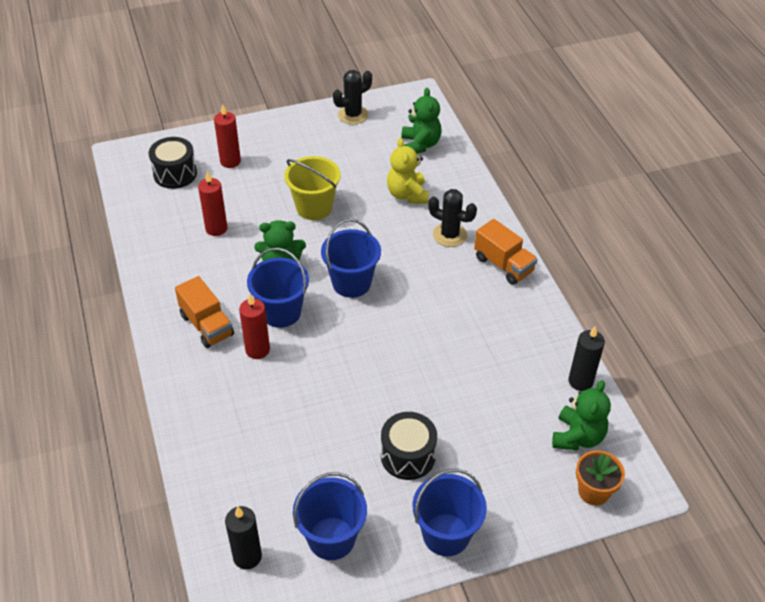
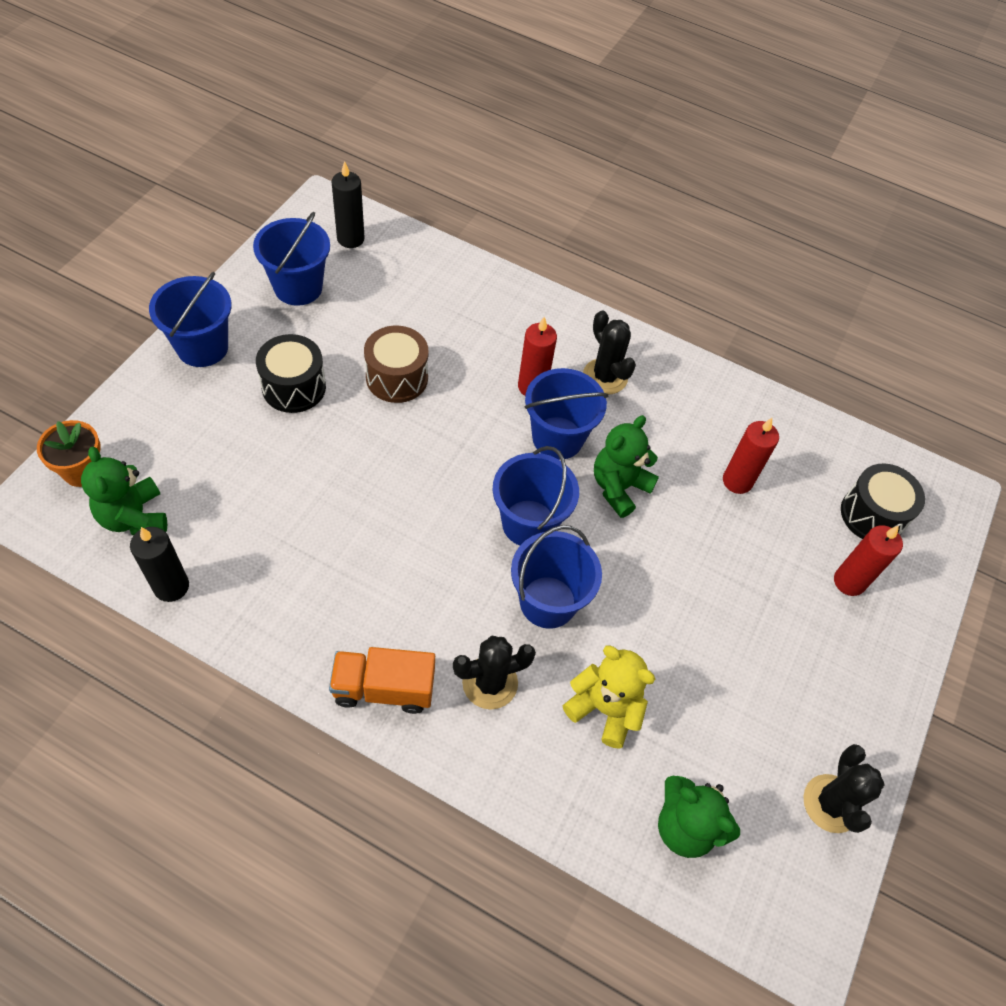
camera: 130 degrees right, 10 degrees up
(207, 325) = (605, 377): orange truck -> black cactus
(314, 207) = (682, 593): yellow bucket -> none
(334, 415) = (397, 377): none -> brown drum
(384, 245) = (548, 602): none -> blue bucket

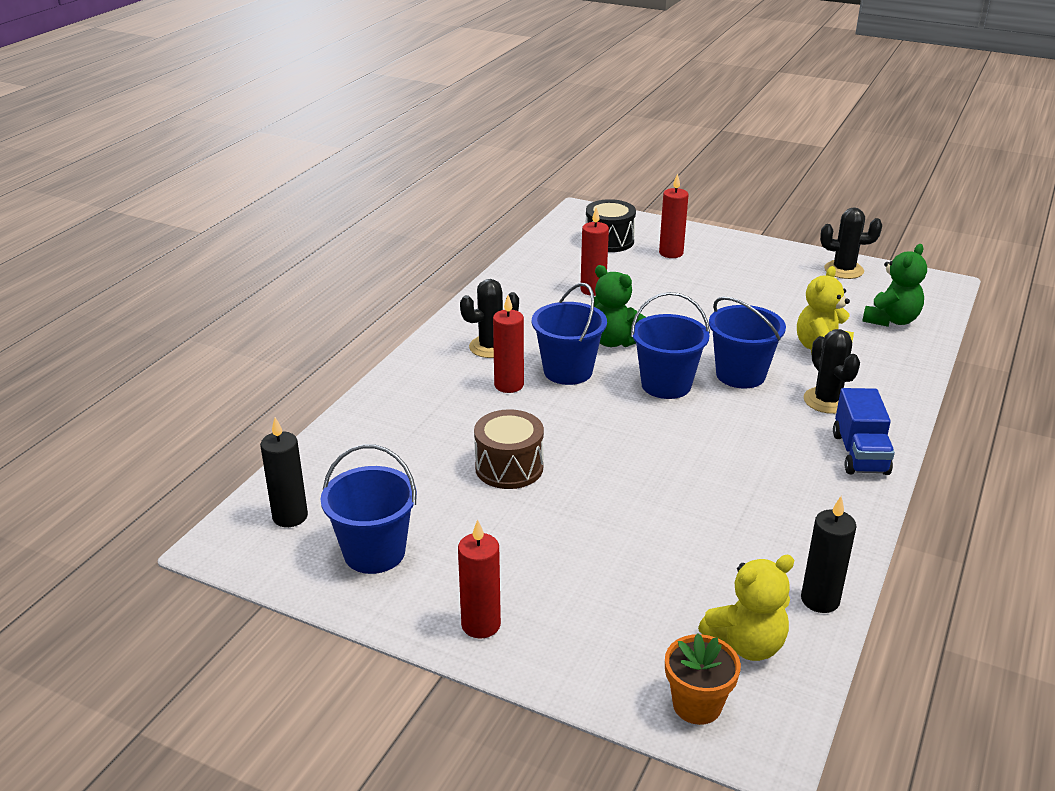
camera: 85 degrees left, 25 degrees down
(134, 517) = (746, 645): green teddy bear -> yellow teddy bear
(202, 347) = (481, 625): blue bucket -> red candle
(294, 387) = (533, 540): black drum -> none
(383, 688) = (860, 454): orange truck -> blue truck

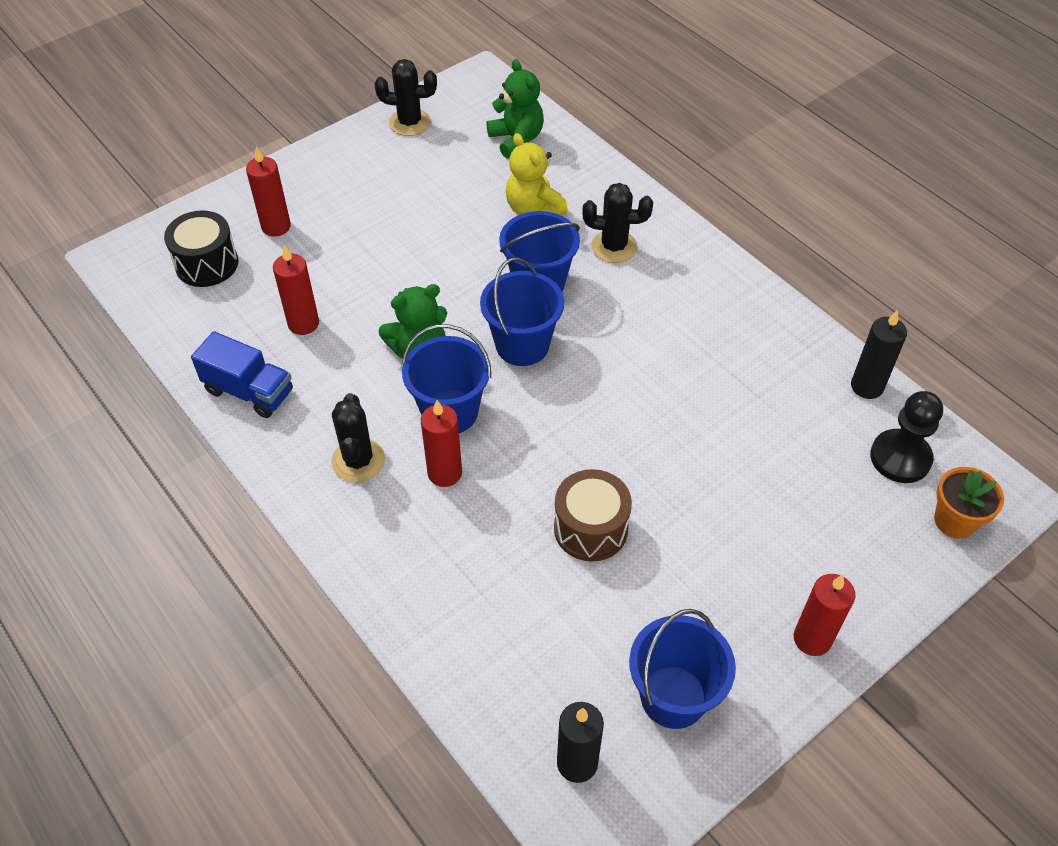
camera: 65 degrees left, 20 degrees up
(746, 645) = (900, 458): yellow teddy bear -> black pawn
(843, 270) = (410, 123): black cactus -> black cactus turned 60 degrees clockwise
(860, 454) = (699, 266): blue truck -> blue truck (249, 391)

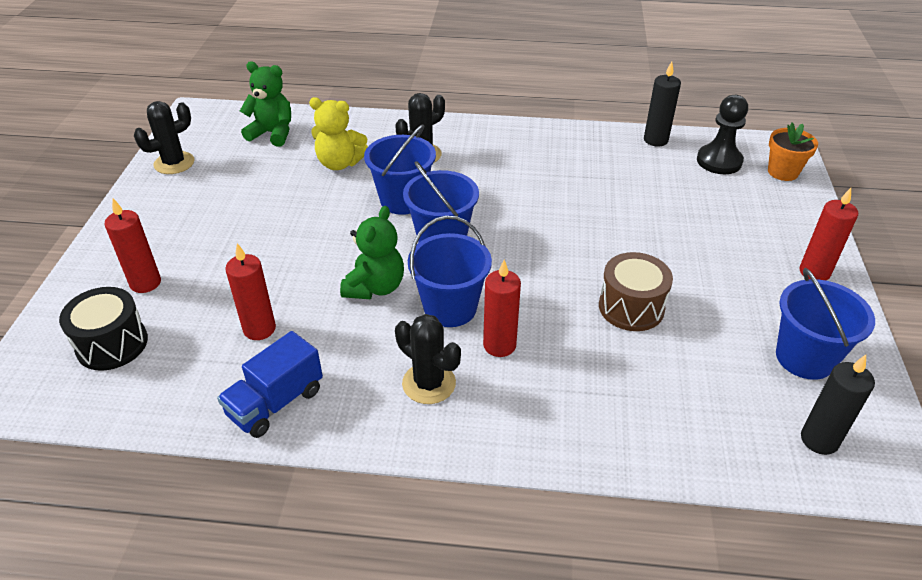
camera: 45 degrees left, 10 degrees down
(249, 391) = (276, 403): blue truck -> blue truck turned 150 degrees clockwise

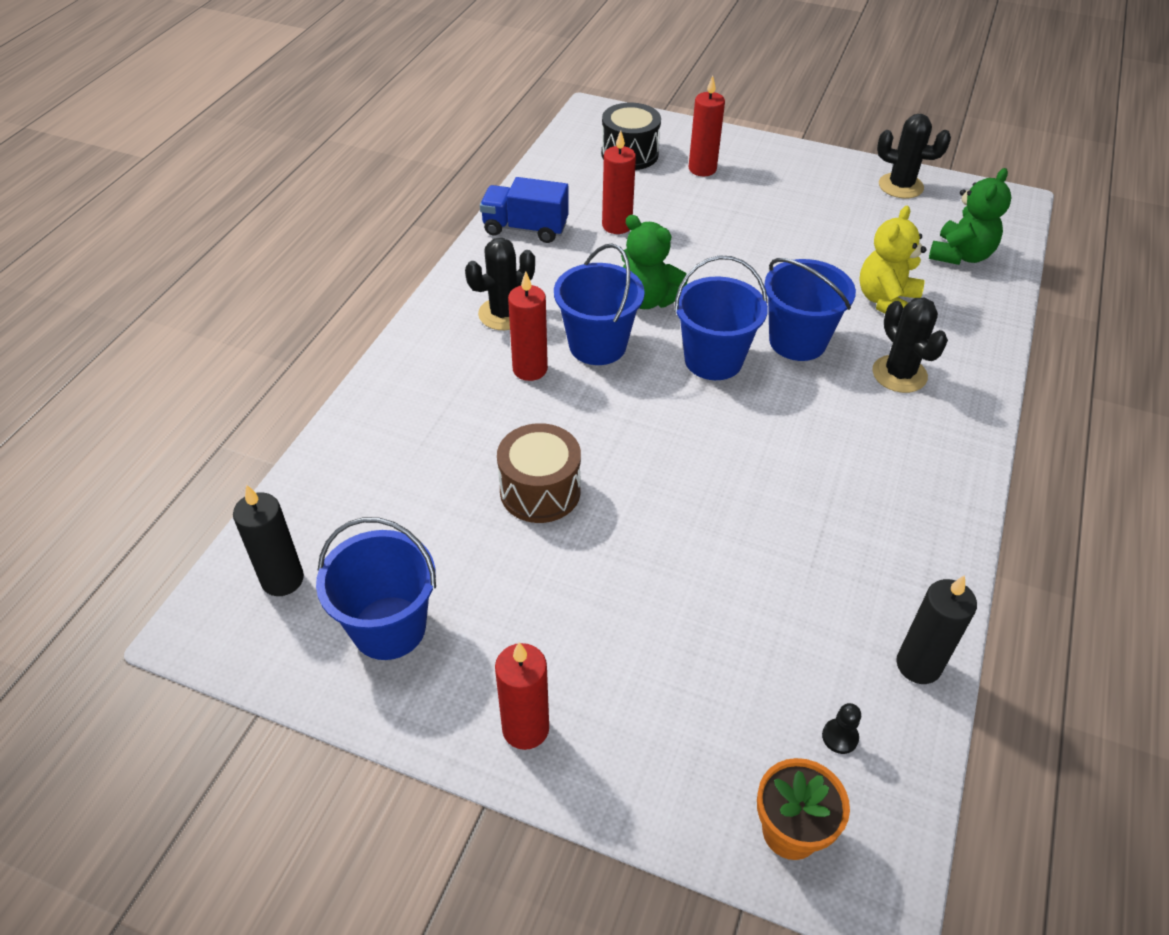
camera: 105 degrees right, 5 degrees up
(174, 163) = (900, 186): black cactus -> black cactus turned 45 degrees counterclockwise
(276, 403) = (525, 228): blue truck -> blue truck turned 45 degrees counterclockwise
(719, 161) = (840, 737): black pawn -> black pawn, size x0.44

